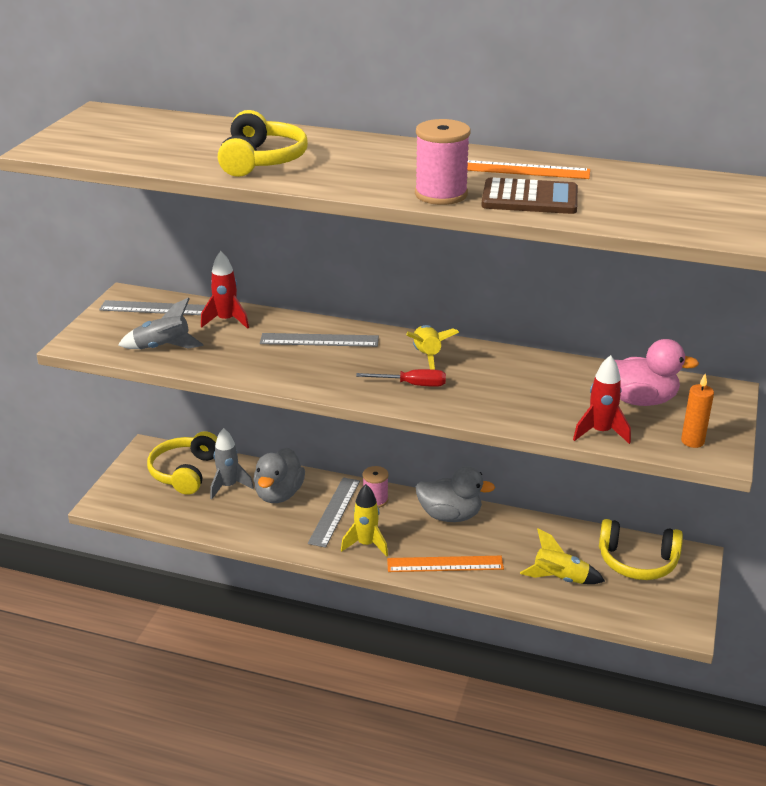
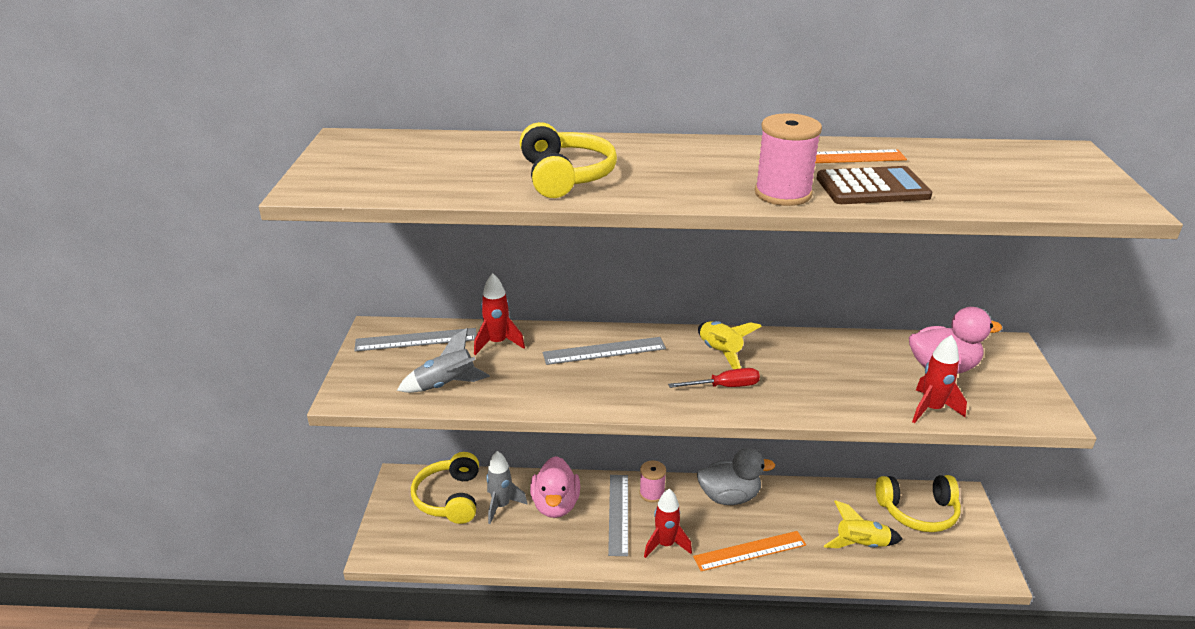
camera: 15 degrees left, 0 degrees up
(279, 494) = (555, 505): grey duck -> pink duck
(366, 544) = (665, 544): yellow rocket -> red rocket
(692, 441) = (1017, 404): orange candle -> none

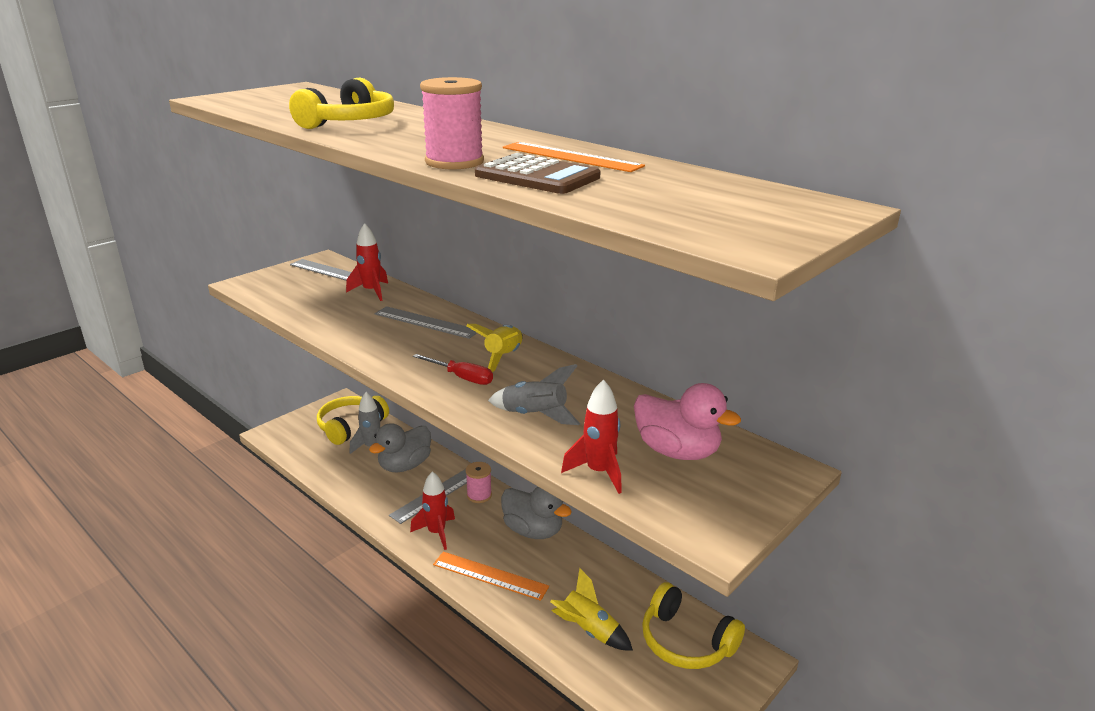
camera: 40 degrees right, 5 degrees down
(446, 385) = (298, 300): grey rocket -> grey rocket (535, 416)
(555, 505) = (405, 466): pink duck -> grey duck

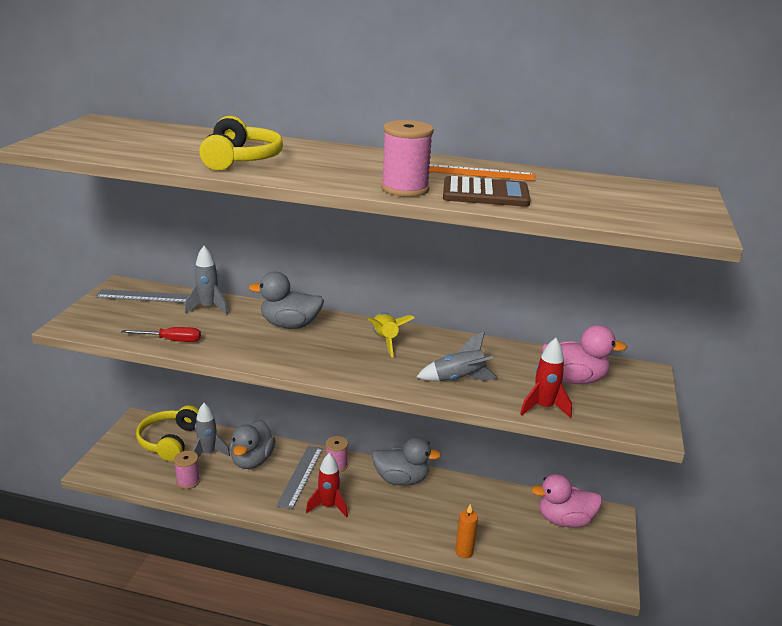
camera: 30 degrees left, 0 degrees up
(333, 467) = (188, 481): none -> pink spool
(371, 292) = (208, 308): red rocket -> grey rocket
(426, 322) = (290, 325): grey ruler -> grey duck
(461, 377) = (373, 364): red screwdriver -> red screwdriver (171, 340)
(490, 575) = (398, 524): orange ruler -> none
(534, 631) = (464, 552): none -> orange candle
(589, 630) = (499, 537): yellow rocket -> none
(686, 641) = (564, 520): yellow headphones -> pink duck

